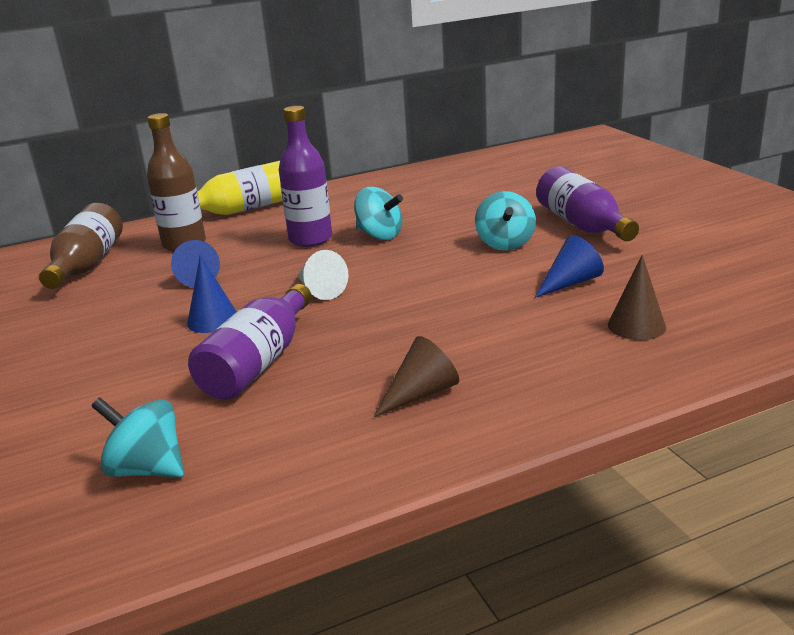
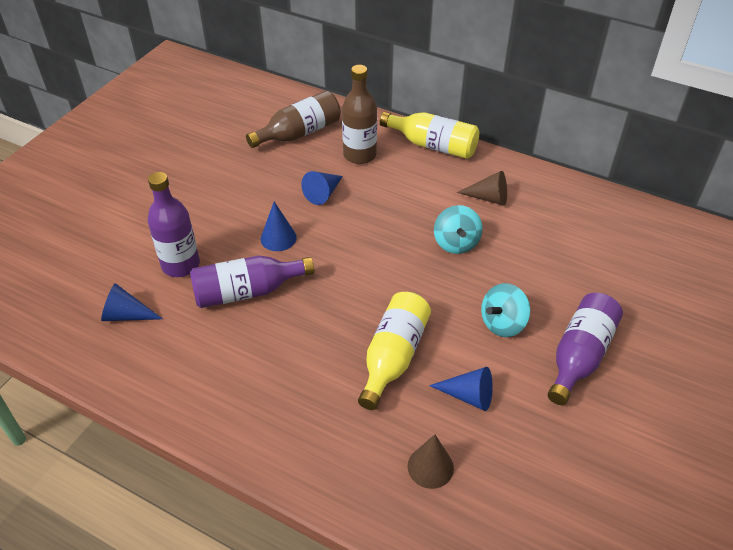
camera: 50 degrees right, 20 degrees up
(147, 469) = (126, 315): turquoise spinning top -> blue cone
(310, 239) = (418, 211): purple bottle -> purple bottle (181, 265)
(319, 290) = (351, 263): white cone -> none
(421, 393) = (264, 389): brown cone -> brown cone (488, 198)
(475, 304) = (393, 356): none -> yellow bottle

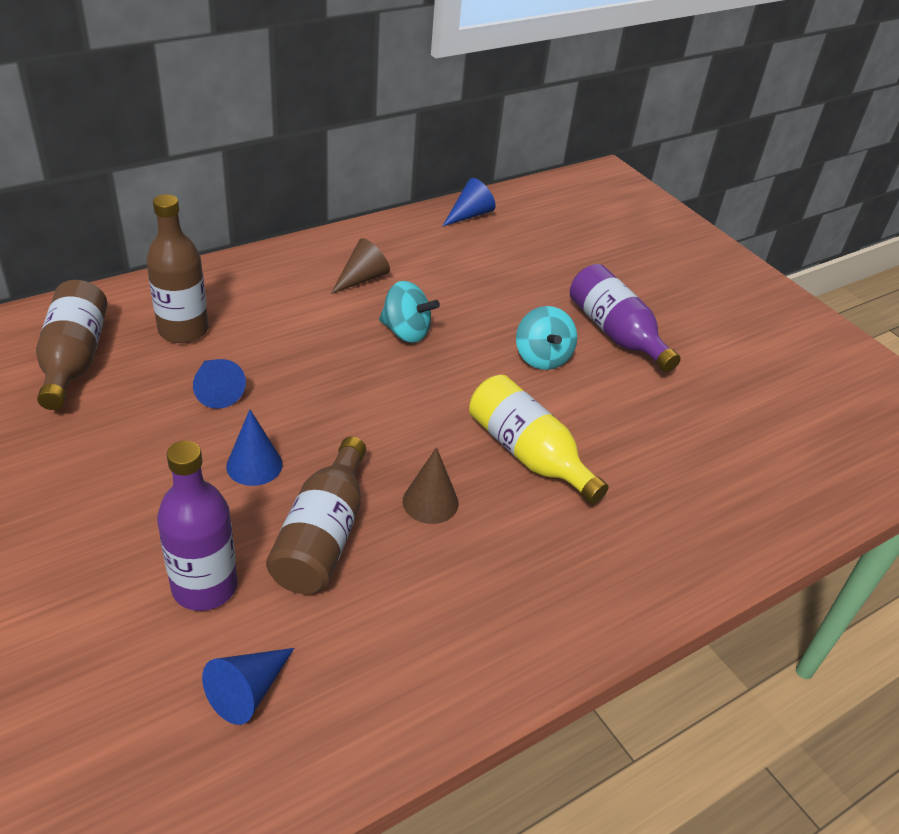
camera: 65 degrees left, 5 degrees down
(247, 292) = (322, 535): purple bottle -> brown bottle
(430, 467) = (686, 494): brown cone -> brown cone (430, 502)
(433, 145) = (236, 272): yellow bottle -> none
(468, 396) = (616, 426): blue cone -> blue cone (469, 215)

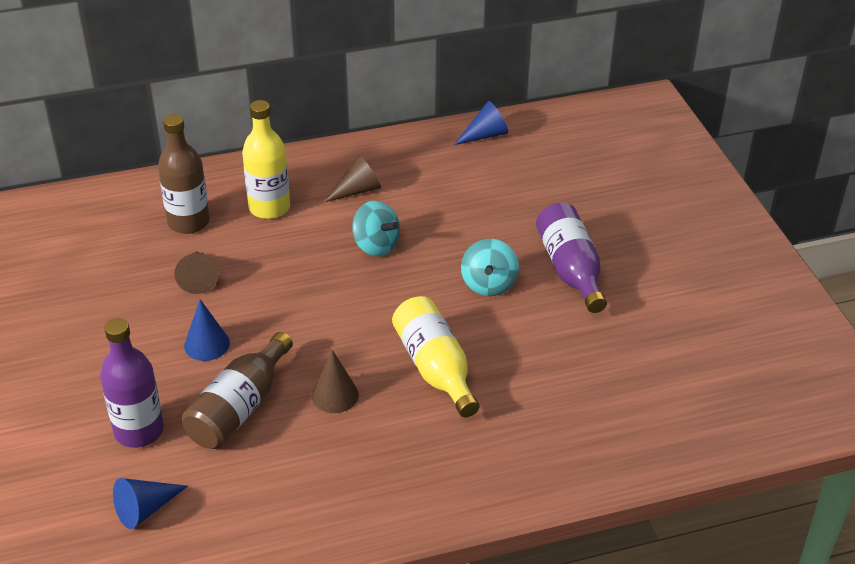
camera: 20 degrees right, 0 degrees up
(74, 359) = (96, 237): brown bottle -> none
(216, 390) = (198, 278): blue cone -> brown cone
(272, 305) = (269, 207): none -> yellow bottle

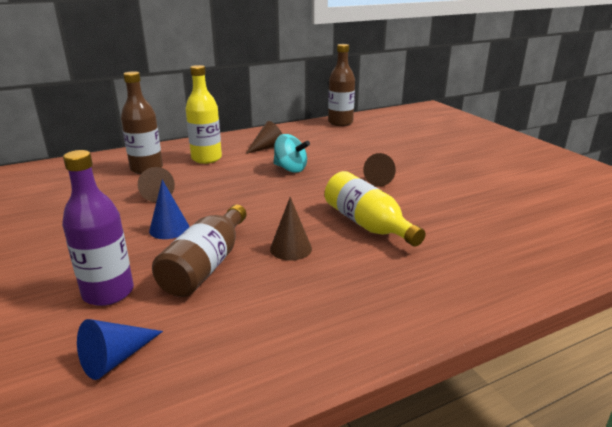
camera: 10 degrees left, 15 degrees down
(485, 135) = (340, 122): blue cone -> brown bottle
(489, 284) = (382, 179): turquoise spinning top -> brown cone
(570, 269) = (434, 168): purple bottle -> none

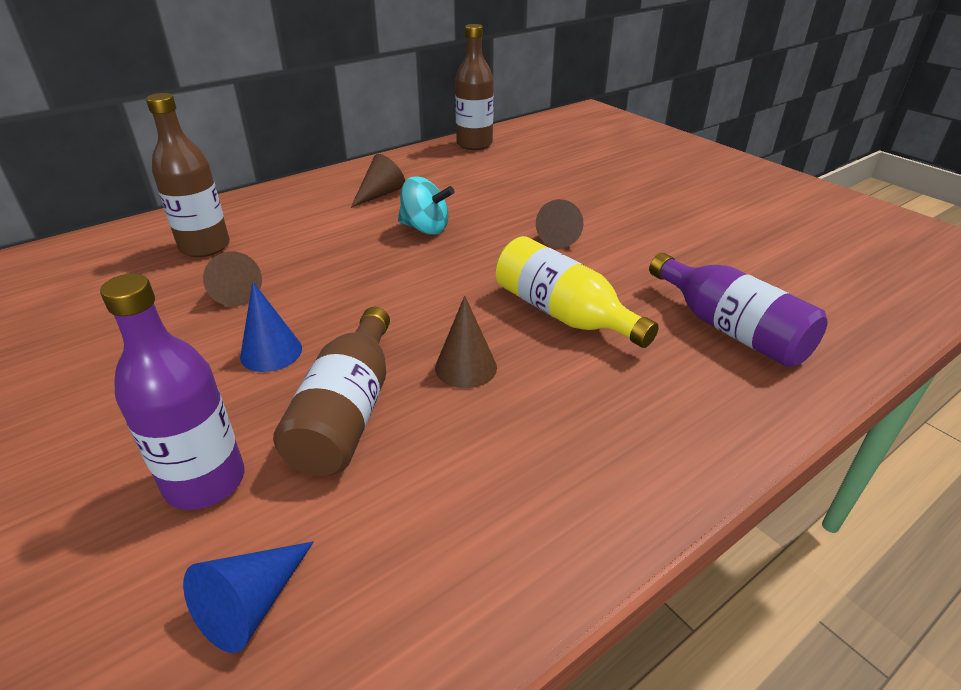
camera: 10 degrees left, 10 degrees up
(206, 158) = (294, 220): yellow bottle -> none
(485, 244) = (730, 329): none -> purple bottle

